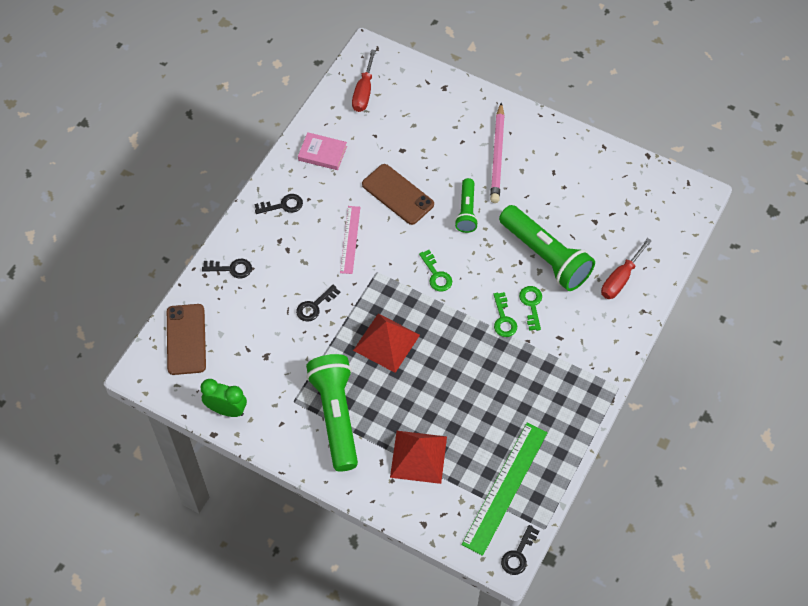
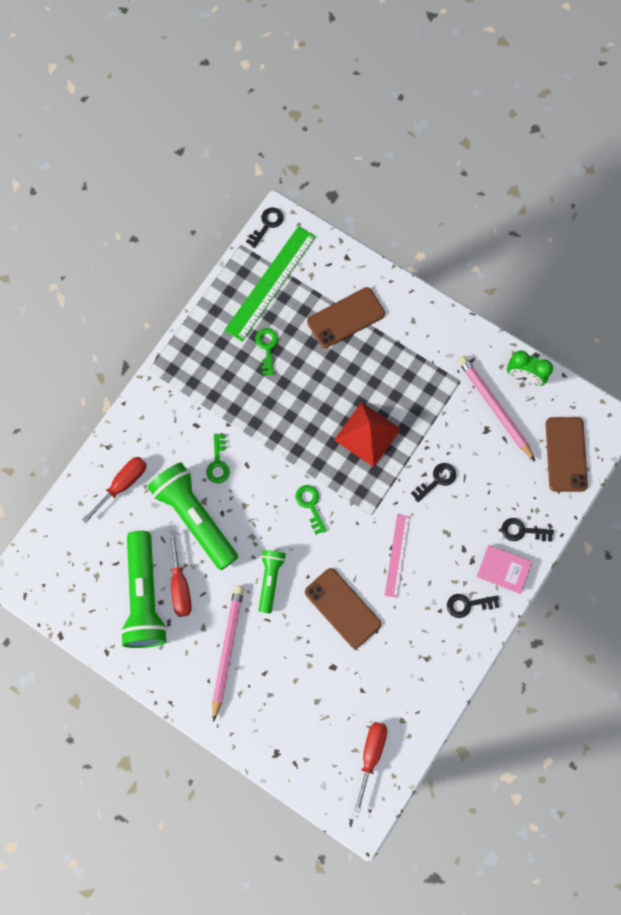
camera: 175 degrees left, 15 degrees up
(257, 378) = (494, 407): none -> pink pencil
(322, 153) = (422, 670): pink book -> pink book (503, 569)
(336, 416) = (420, 363): green flashlight -> green flashlight (144, 596)
(418, 456) = (346, 318): red pyramid -> brown phone
(503, 319) = (248, 449): green key -> green key (267, 348)
(548, 200) = (180, 585): none -> red screwdriver

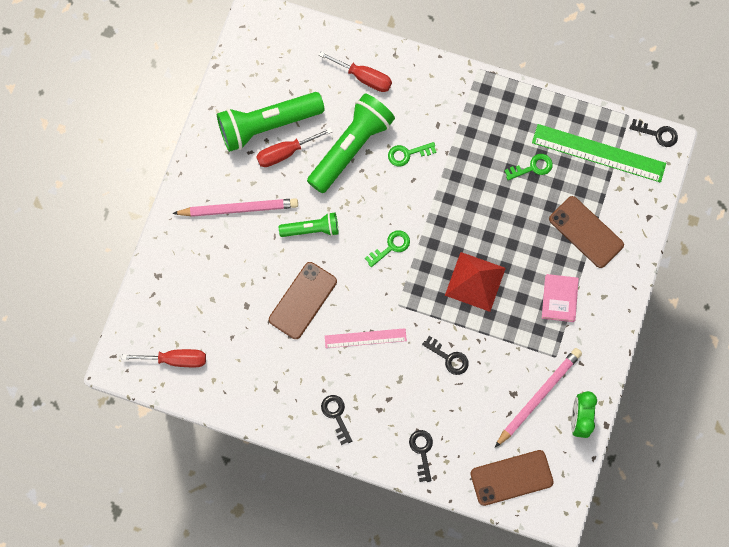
camera: 75 degrees right, 0 degrees up
(503, 569) = (379, 441): pink book -> pink book (559, 299)

